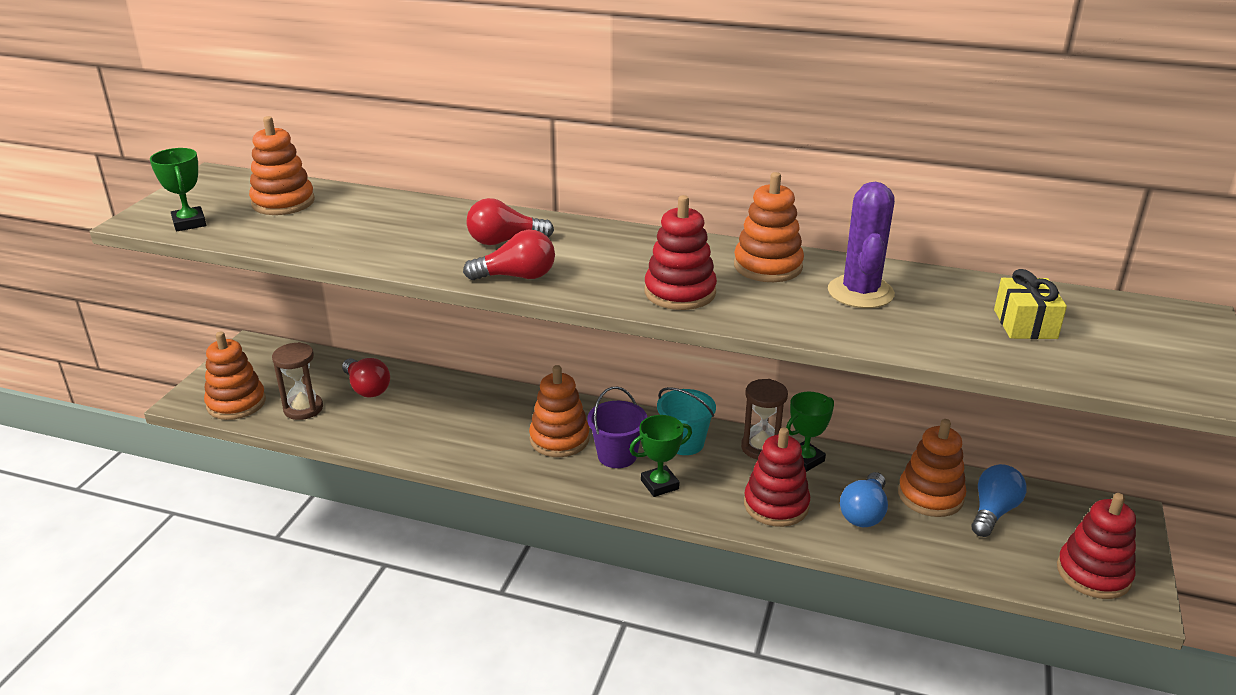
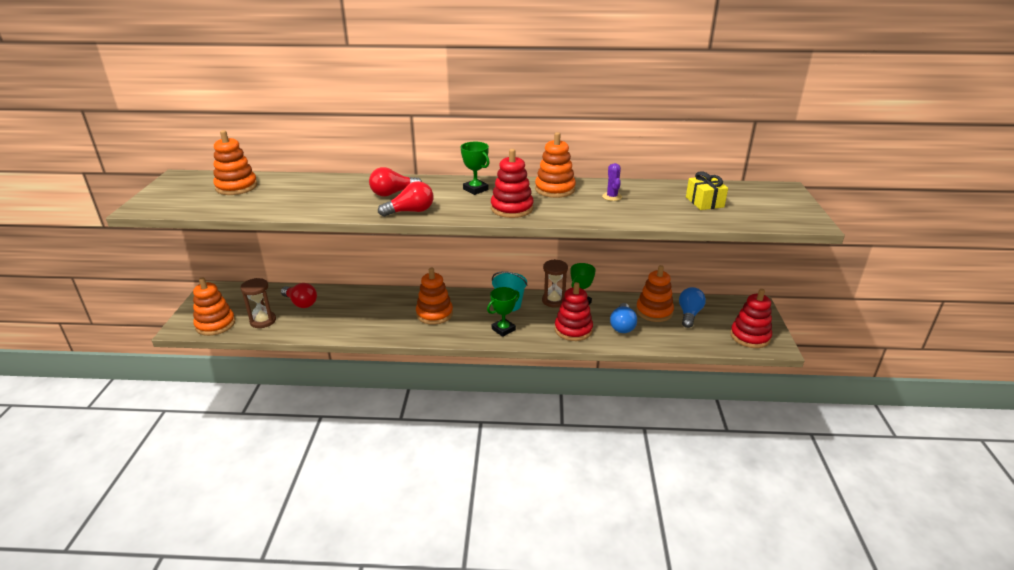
camera: 15 degrees left, 0 degrees up
(189, 223) = (177, 205): green trophy -> green trophy (475, 189)
(617, 456) = (472, 318): purple bucket -> none
(860, 292) = (612, 197): purple cactus -> purple cactus, size x0.52

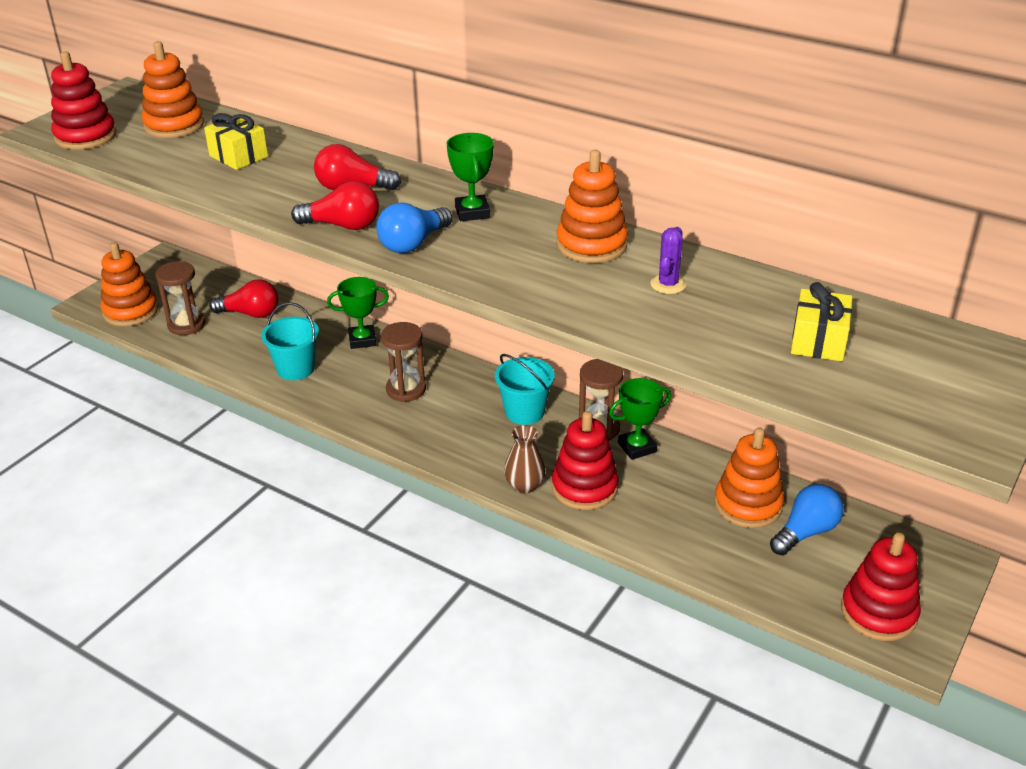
camera: 30 degrees right, 5 degrees up
(301, 193) = (238, 156): none -> yellow gift
(301, 303) = (250, 313): red light bulb -> red light bulb turned 60 degrees counterclockwise
(358, 323) = (295, 369): none -> turquoise bucket
(434, 314) = (406, 389): orange stacking toy -> brown hourglass
(503, 329) = (480, 449): green trophy -> green trophy (362, 340)
(512, 208) = (487, 261): red stacking toy -> red stacking toy (85, 136)
(543, 339) = (524, 485): none -> brown vase
(622, 326) = (669, 510): blue light bulb -> blue light bulb (413, 243)

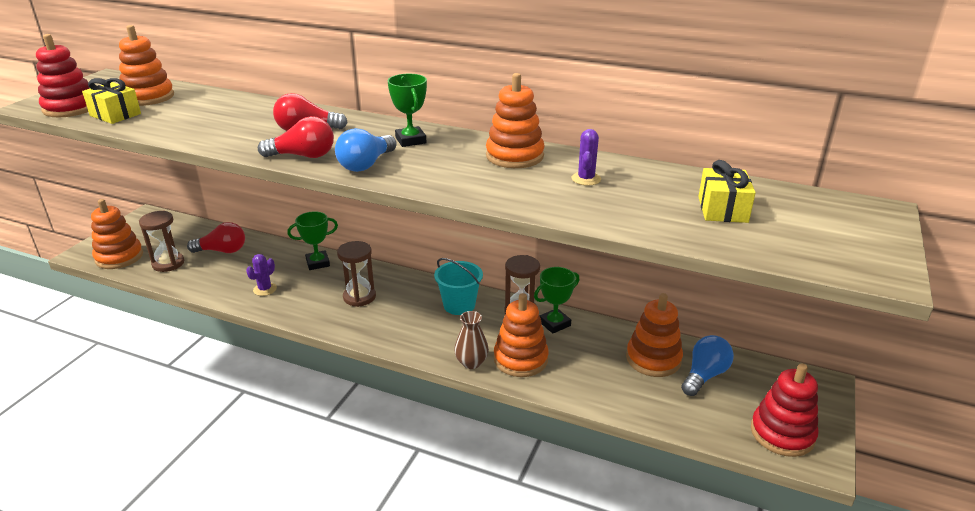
camera: 10 degrees left, 5 degrees down
(238, 156) = (206, 114): yellow gift -> yellow gift (115, 115)
(295, 369) = (265, 289): turquoise bucket -> purple cactus
(584, 488) = (520, 359): red stacking toy -> orange stacking toy

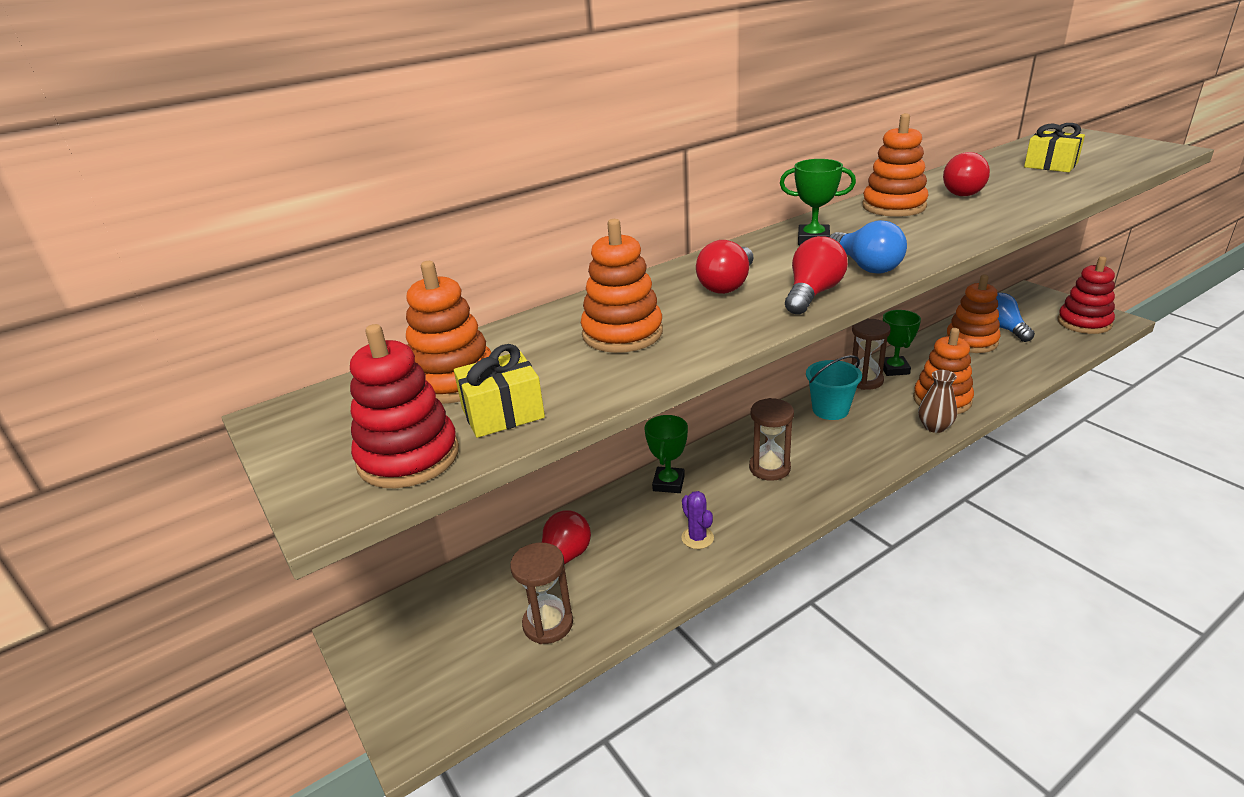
camera: 55 degrees left, 0 degrees up
(119, 257) = (472, 682): orange stacking toy -> orange stacking toy (622, 333)
(586, 179) = (966, 191): purple cactus -> red light bulb

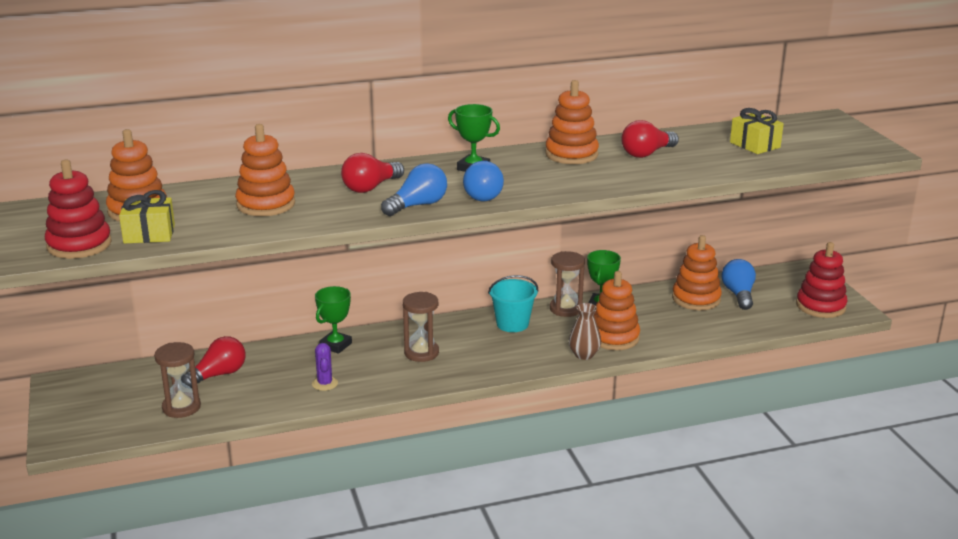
camera: 15 degrees right, 5 degrees down
(812, 294) = (418, 205): red light bulb -> blue light bulb

